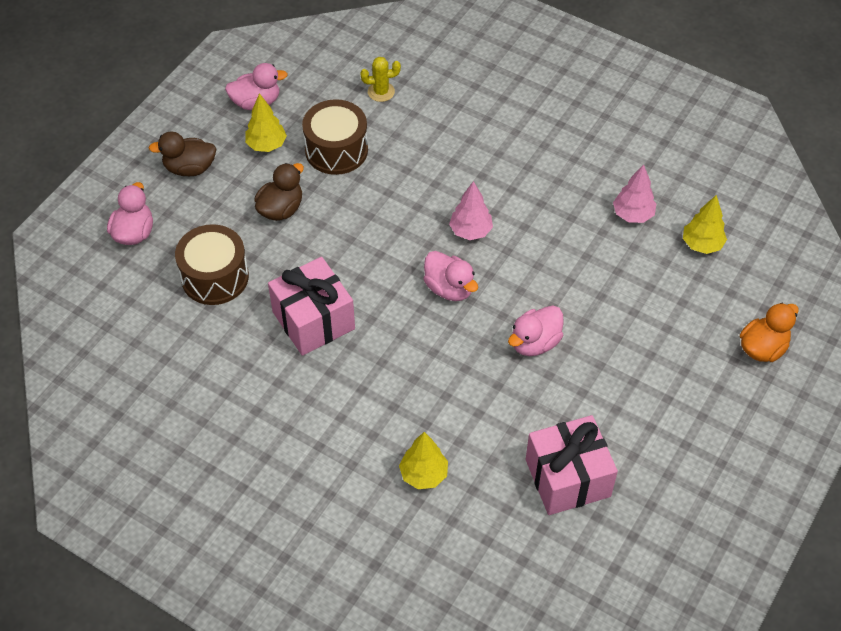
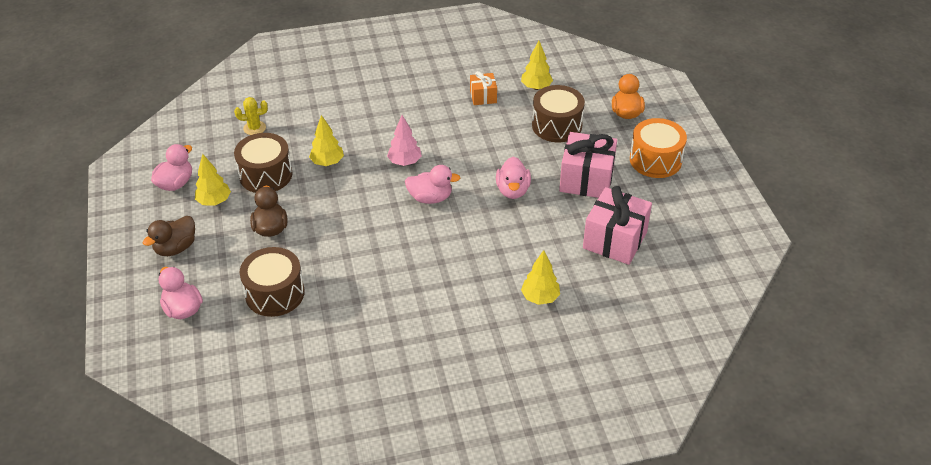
camera: 45 degrees left, 10 degrees down
(313, 320) = (371, 270): pink gift -> pink gift (586, 180)
(381, 92) = (254, 128): yellow cactus -> yellow cactus turned 45 degrees clockwise
(402, 178) = (327, 162): none -> yellow tree
(633, 215) = (483, 96): pink tree -> orange gift
(668, 305) = (557, 125): none -> brown drum
(724, 427) = (655, 160): none -> orange drum

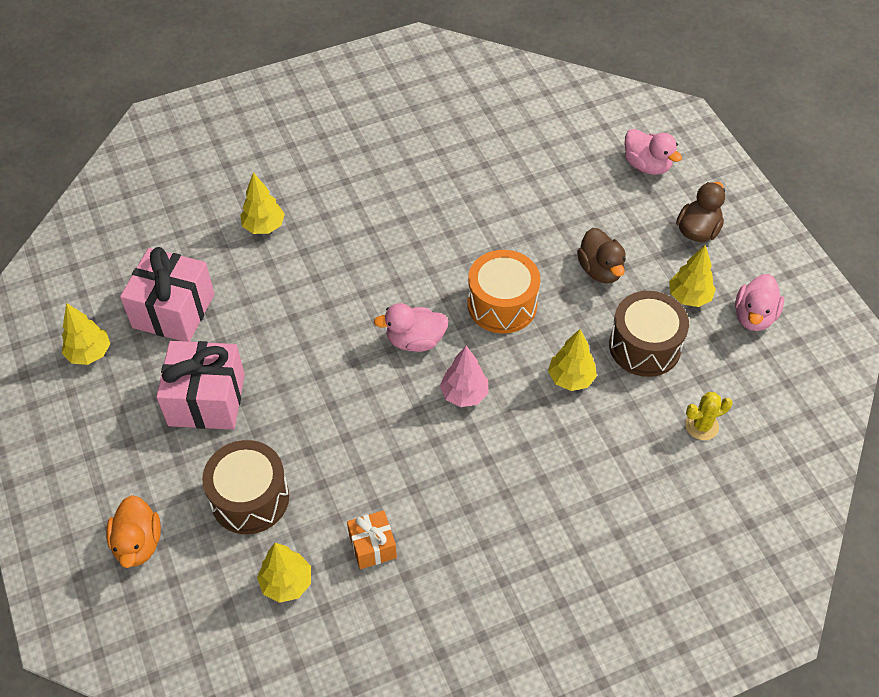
camera: 170 degrees right, 10 degrees up
(275, 293) = (558, 194): brown drum -> none
(513, 190) = (307, 367): pink duck -> none
(655, 160) = (104, 450): orange drum -> orange drum (502, 304)
(677, 218) = (89, 353): none -> yellow tree

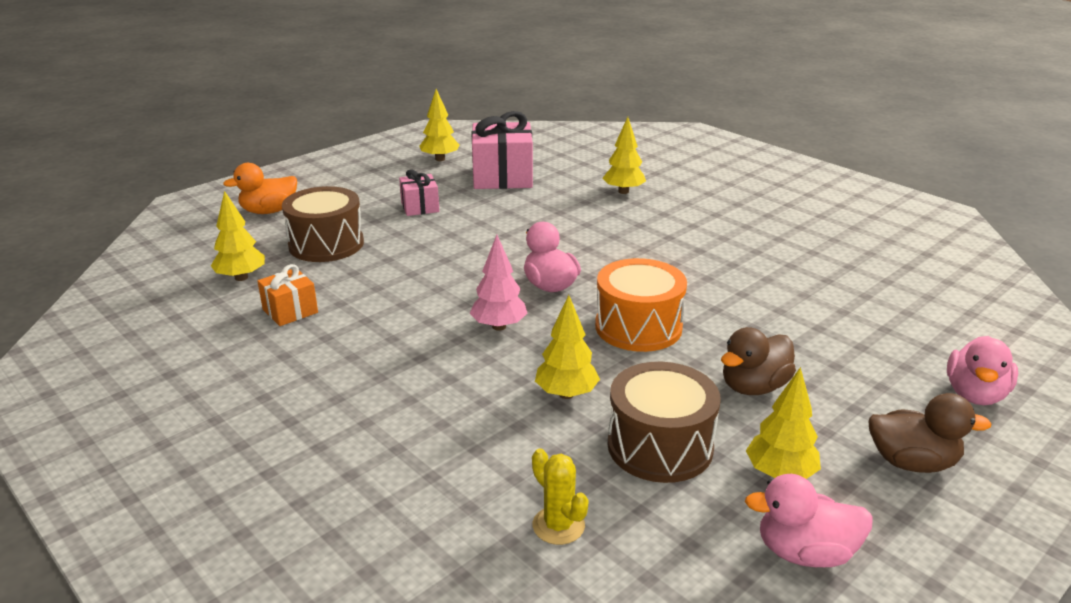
camera: 70 degrees right, 25 degrees down
(206, 400) = (420, 207): pink gift -> pink gift, size x0.54

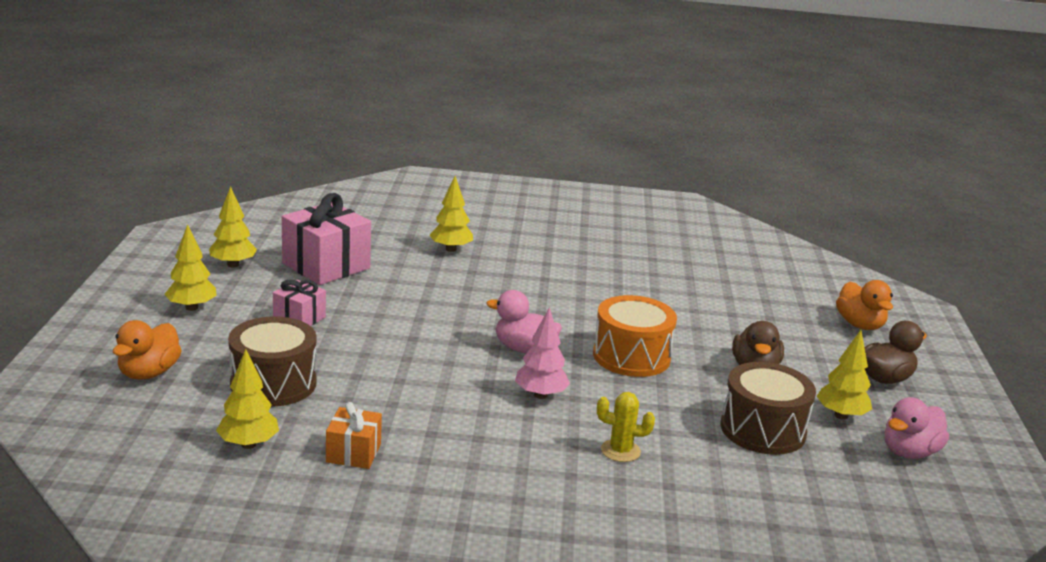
camera: 45 degrees left, 5 degrees down
(558, 525) = (785, 504): yellow cactus -> yellow cactus (620, 451)
(566, 394) = (662, 423): yellow tree -> yellow tree (192, 307)
(975, 394) = (860, 325): pink duck -> orange duck

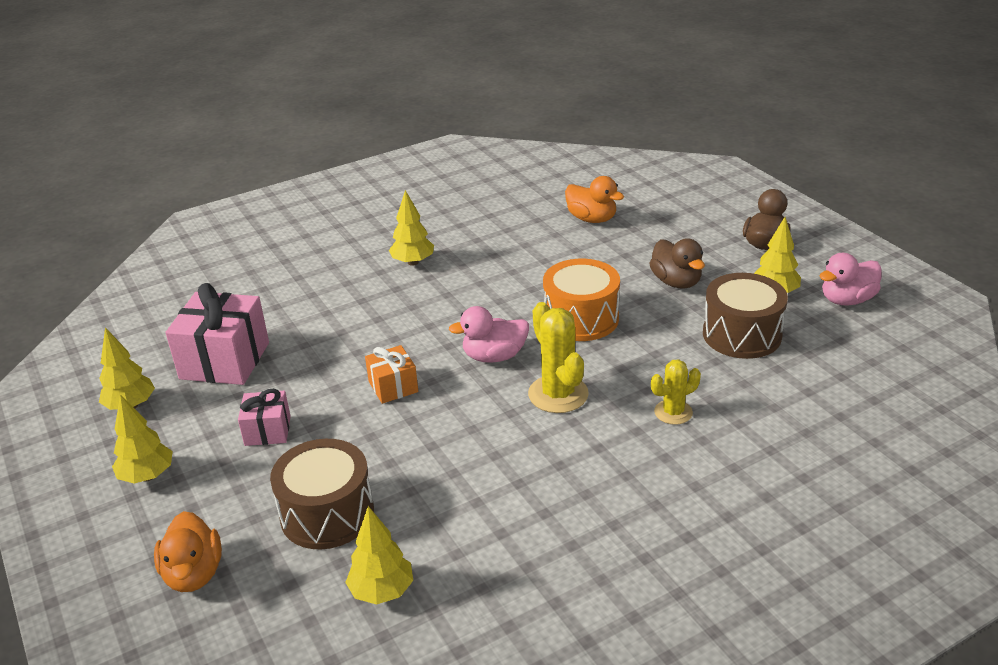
camera: 30 degrees left, 10 degrees up
(353, 453) = (481, 542): orange gift -> orange gift (393, 387)
(451, 249) = (317, 286): yellow tree -> yellow tree (413, 262)
(540, 395) = (558, 394): pink tree -> yellow cactus
(860, 325) = (698, 204): orange duck -> orange duck (592, 219)
(909, 452) = (847, 300): pink duck -> pink duck turned 45 degrees clockwise

